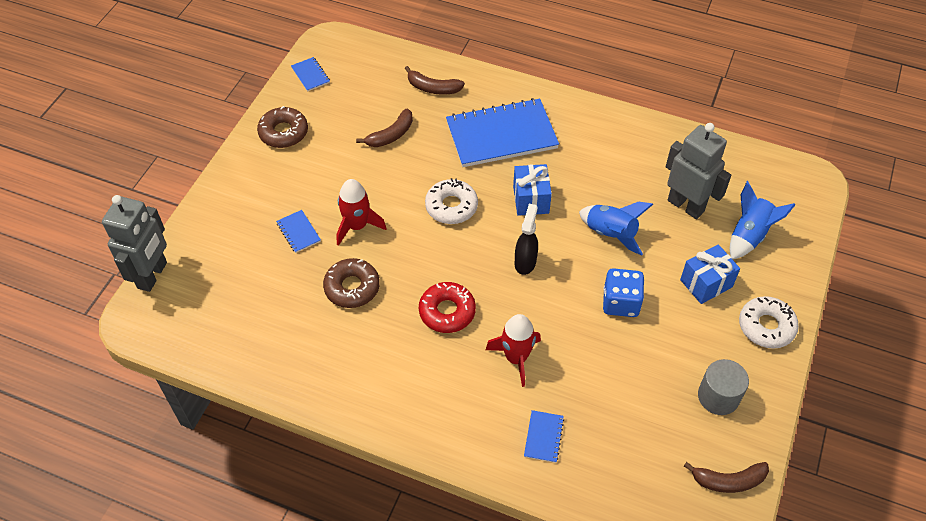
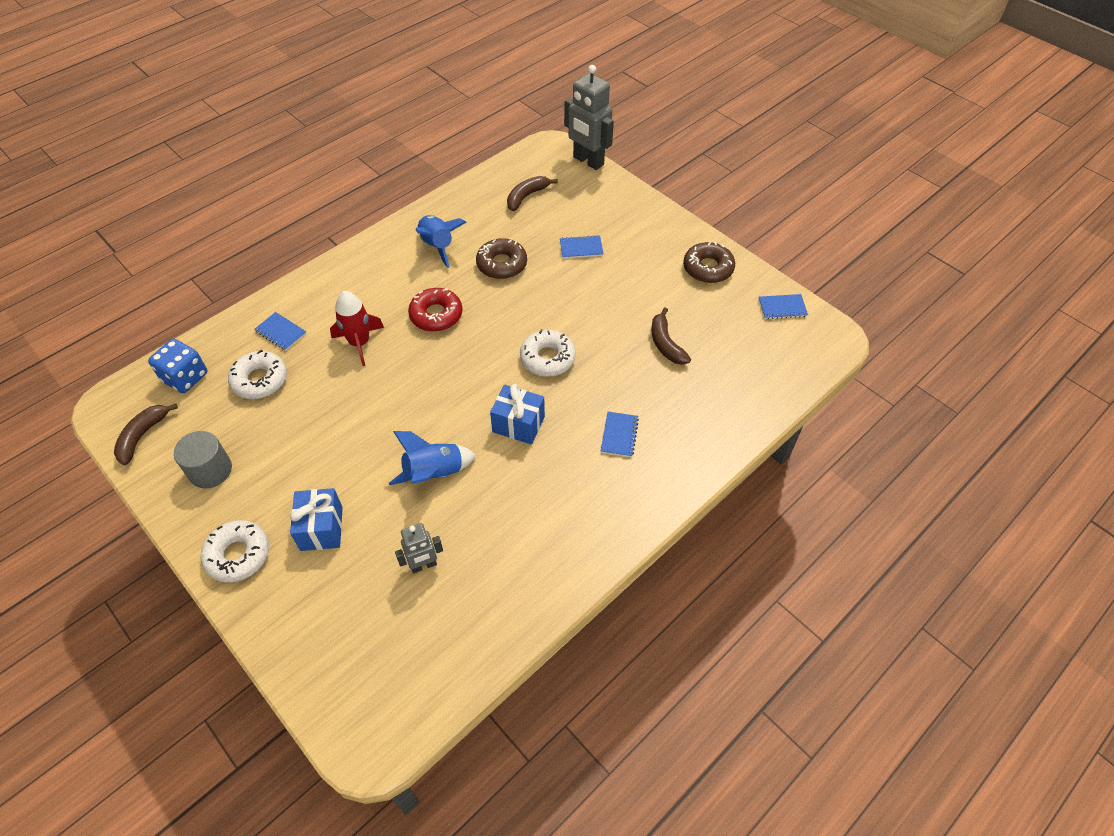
camera: 115 degrees right, 0 degrees up
(357, 226) = (565, 286): red rocket -> none
(433, 88) = (719, 401): brown banana -> brown banana (526, 196)
(501, 135) = (619, 435): blue notebook -> blue notebook, size x0.41
(525, 262) = (449, 389): black spray bottle -> none
(608, 419) = (260, 380): none -> white donut
(620, 303) = (354, 443): blue dice -> blue dice (185, 377)
(686, 205) = (423, 565): grey robot -> grey robot, size x0.55
(749, 235) = (345, 608): blue rocket -> blue rocket (438, 246)

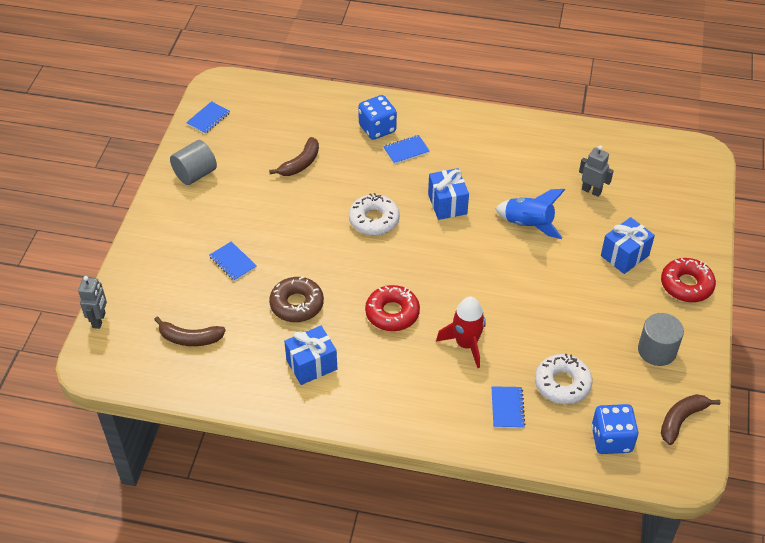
camera: 125 degrees left, 5 degrees down
(142, 436) = (681, 420): brown banana -> brown banana turned 150 degrees clockwise
(238, 555) = (686, 285): white donut -> red donut
(438, 246) = (311, 365): blue rocket -> blue gift
(588, 161) = (99, 320): grey robot -> grey robot, size x0.55
(671, 429) = (377, 128): none -> blue dice
(708, 268) = (195, 174): brown donut -> grey cylinder
(782, 308) = (208, 118): blue notebook -> blue notebook turned 75 degrees clockwise

